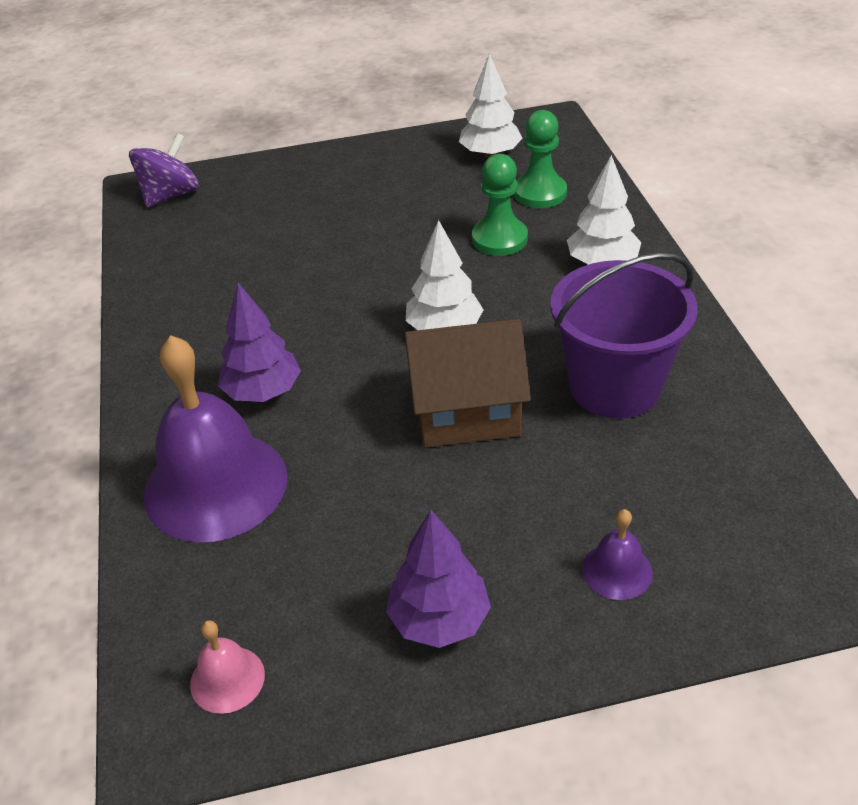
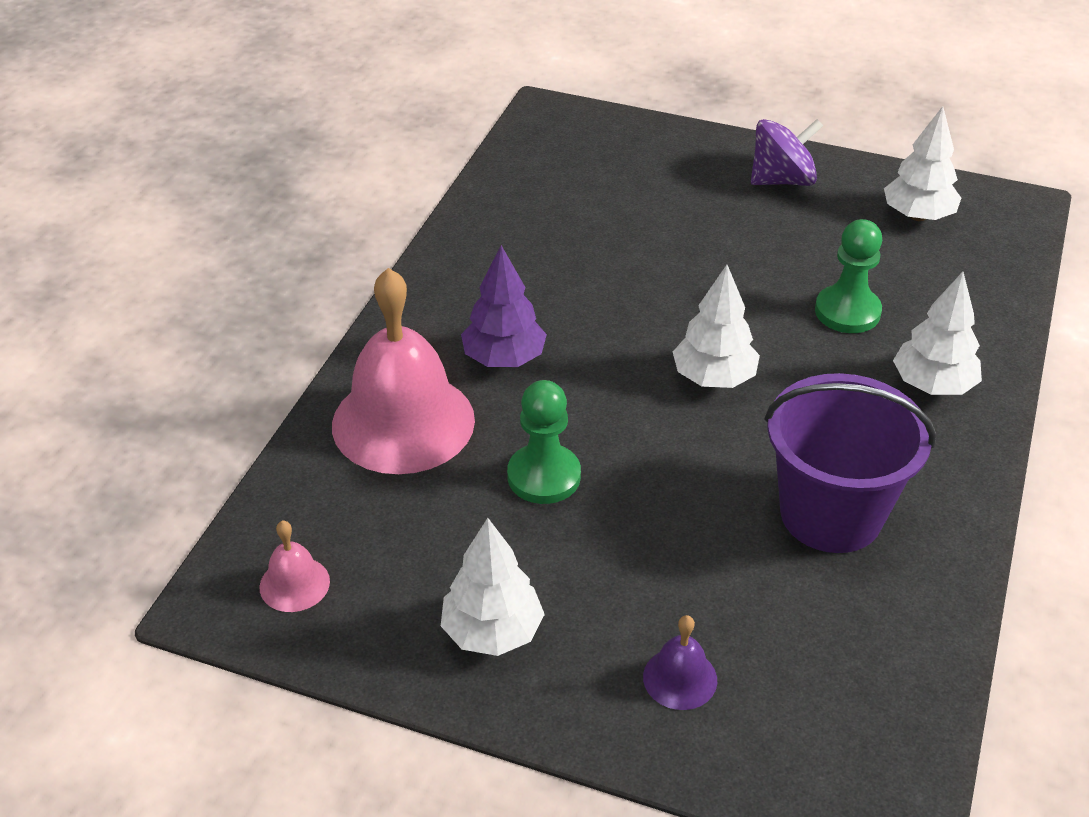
camera: 30 degrees right, 0 degrees up
(170, 195) = (567, 130): purple spinning top -> purple spinning top (782, 180)
(215, 485) = (403, 422): purple bell -> pink bell
(439, 620) = (492, 632): purple tree -> white tree
(466, 411) = (667, 466): brown house -> none
(540, 193) = (933, 281): green pawn -> green pawn (544, 476)

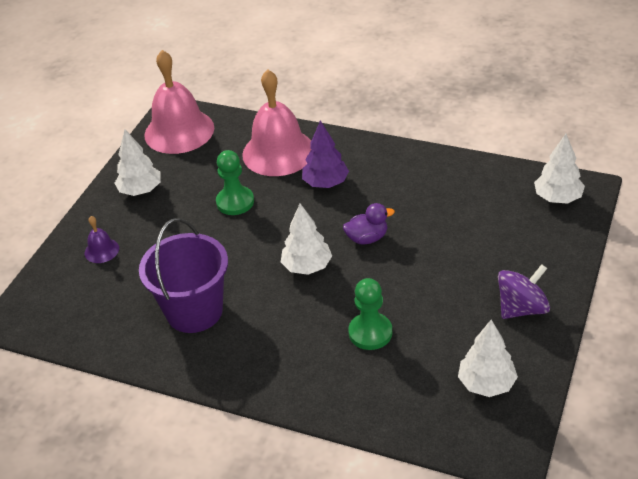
camera: 95 degrees right, 0 degrees up
(294, 584) = (179, 131): pink bell -> pink bell, size x2.28
(646, 312) = (367, 238): none -> purple duck
(782, 180) = (522, 308): purple spinning top -> purple spinning top turned 105 degrees counterclockwise
(932, 385) = (297, 369): white tree -> white tree (557, 198)

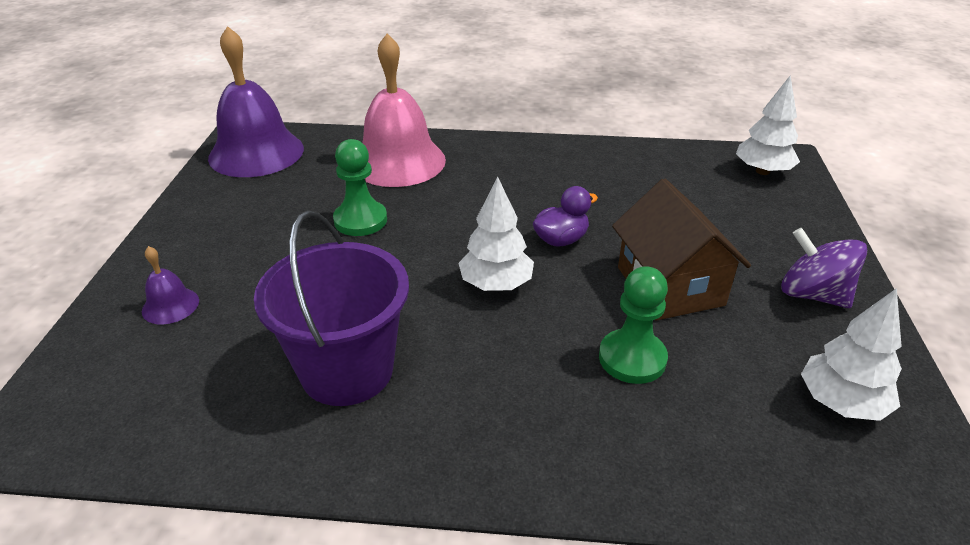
camera: 20 degrees left, 5 degrees down
(140, 190) = (217, 222): white tree -> none
(179, 131) = (256, 153): pink bell -> purple bell
(325, 183) = (475, 187): purple tree -> none
(424, 286) = (670, 286): none -> brown house
(522, 308) = (812, 294): purple spinning top -> purple spinning top turned 90 degrees counterclockwise

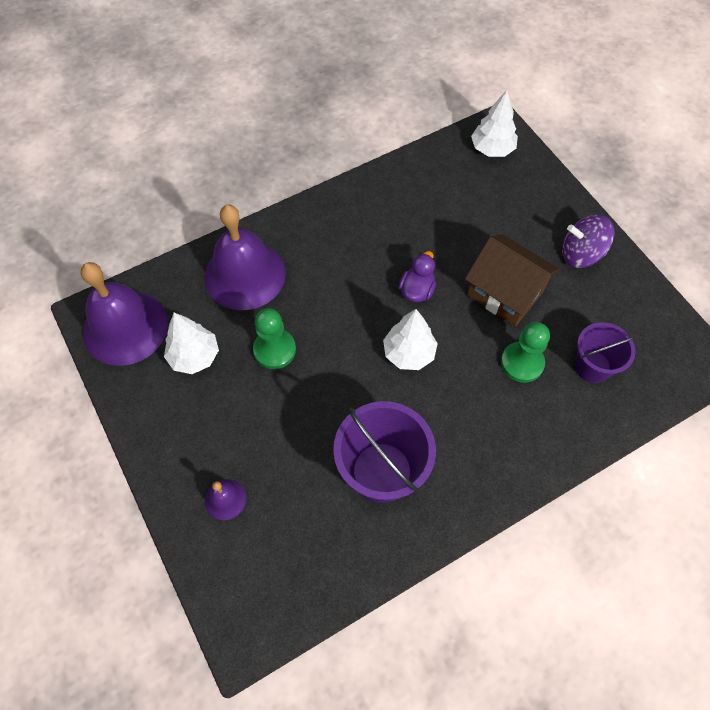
camera: 35 degrees left, 25 degrees up
(398, 161) = (245, 275): pink bell -> purple bell
(737, 411) = (592, 366): none -> purple bucket
(841, 403) = (634, 329): white tree -> white tree (194, 356)

